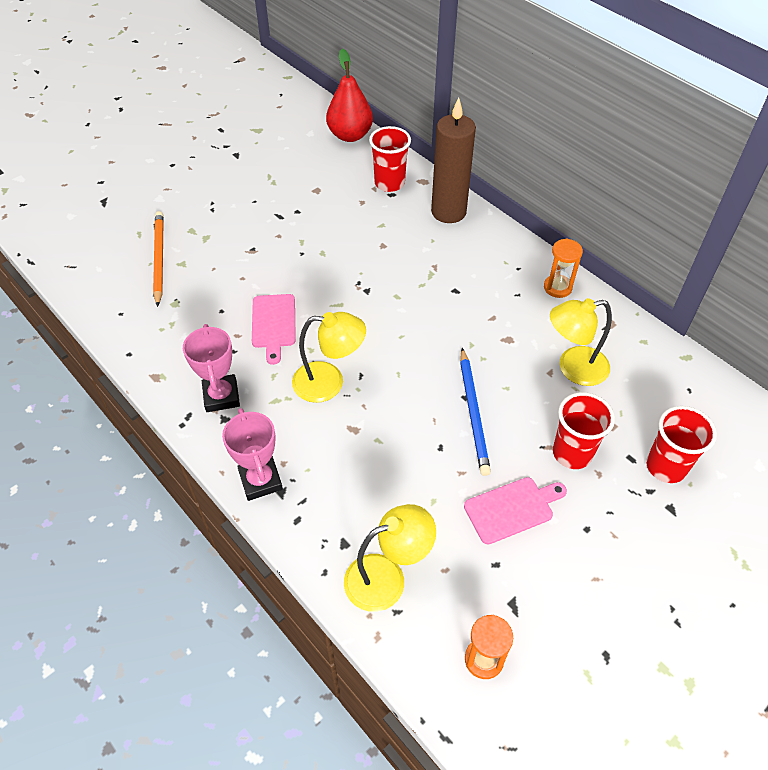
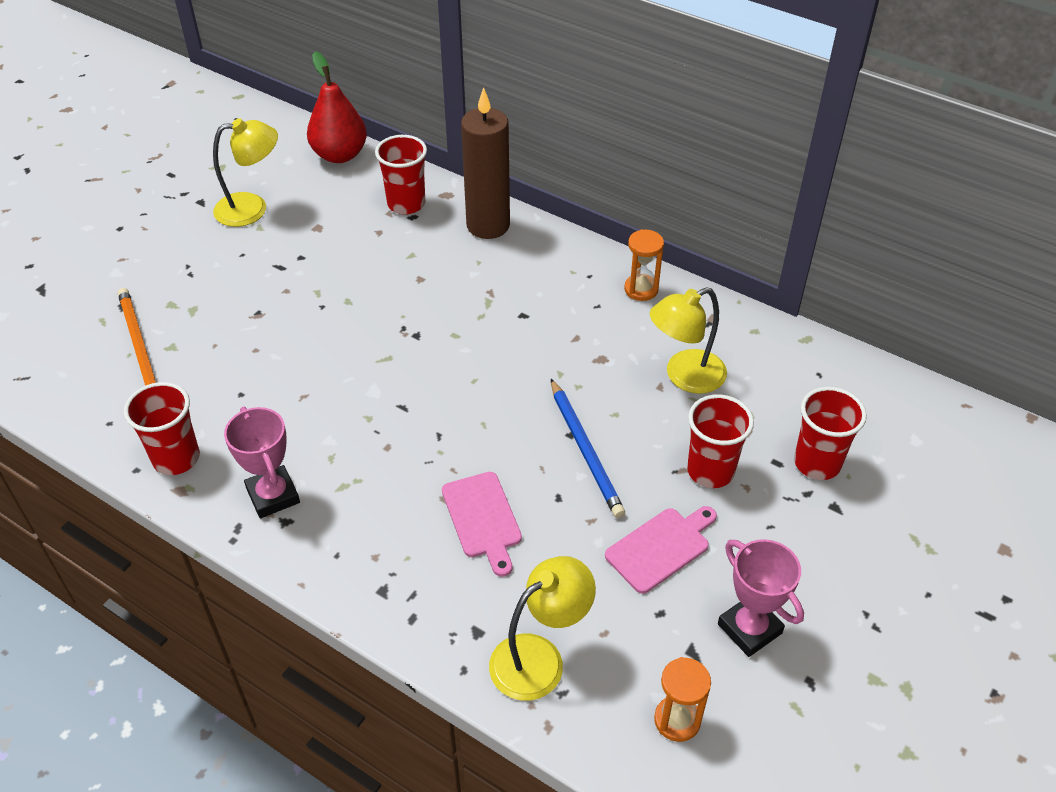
camera: 15 degrees left, 5 degrees down
(160, 351) = (176, 458): none -> red cup
(260, 480) = (353, 583): pink trophy -> pink trophy (749, 628)
(273, 324) = (312, 397): pink cutting board -> pink cutting board (483, 519)
(329, 382) = (403, 451): yellow lamp -> yellow lamp (252, 208)

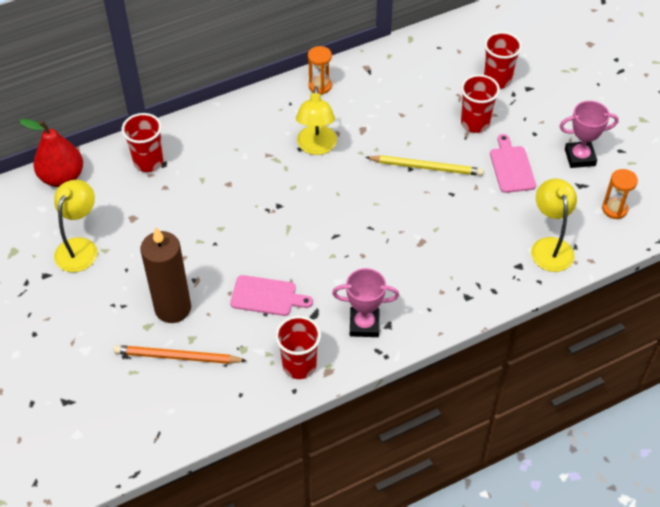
camera: 60 degrees left, 5 degrees up
(483, 519) = (445, 232): pink cutting board -> pink cutting board (267, 296)
(488, 225) = (205, 130): brown candle -> brown candle (173, 308)
(585, 450) = (426, 167): blue pencil -> yellow pencil
(684, 376) = (402, 101): yellow lamp -> yellow lamp (316, 147)

